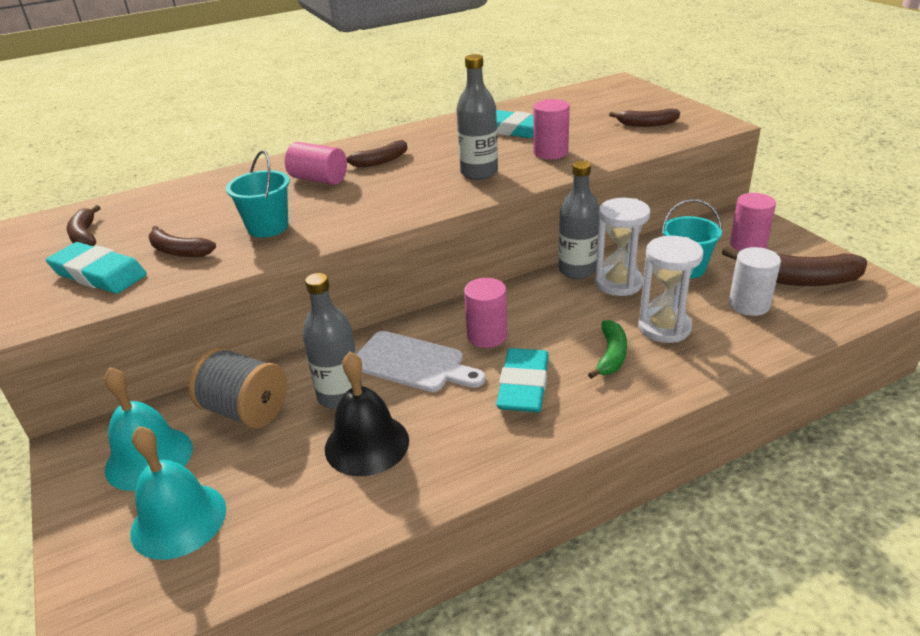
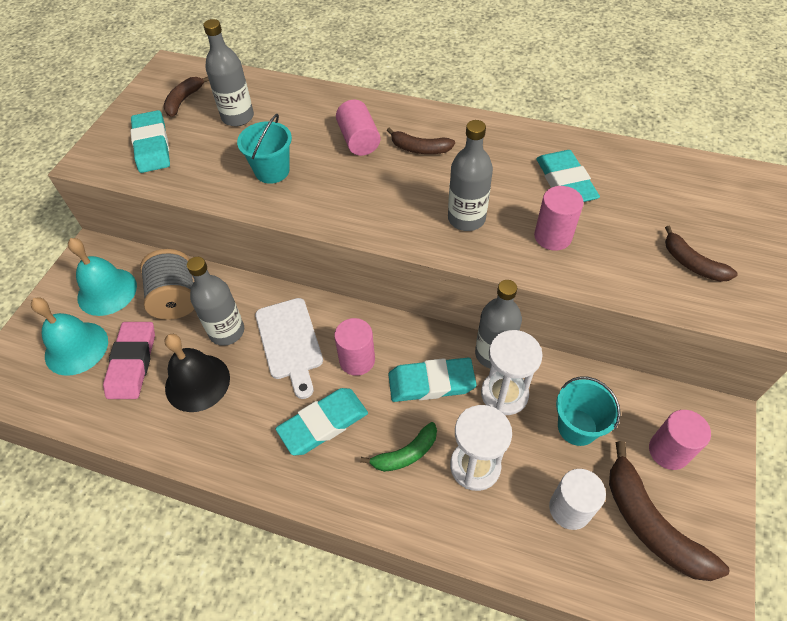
camera: 45 degrees right, 20 degrees up
(171, 218) = (237, 117): none -> grey bottle
(178, 251) = (206, 156): brown banana -> none
(270, 482) = (132, 362): none -> pink eraser
(562, 310) = (431, 382): none -> turquoise eraser

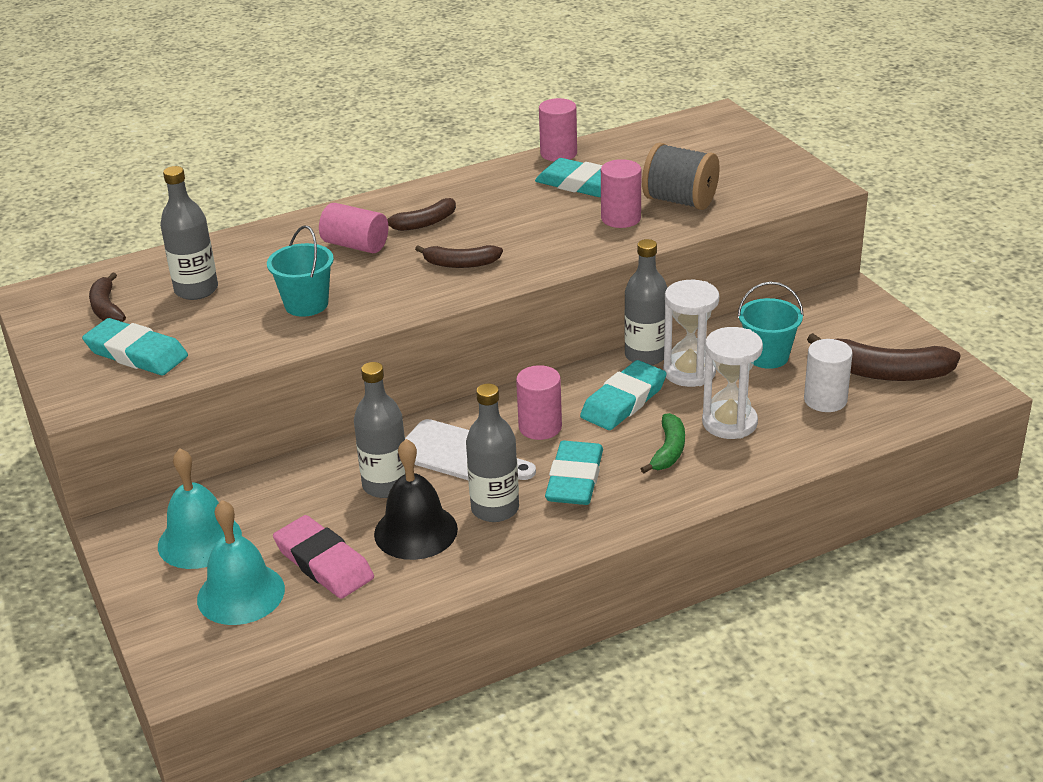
camera: 45 degrees left, 20 degrees down
(176, 298) = (290, 498): grey spool -> grey spool (680, 201)
(466, 218) = (537, 243): grey bottle -> grey bottle (495, 509)
(668, 451) = (843, 330): pink cylinder -> pink cylinder (558, 153)
(692, 263) = (738, 182): brown banana -> brown banana (460, 264)

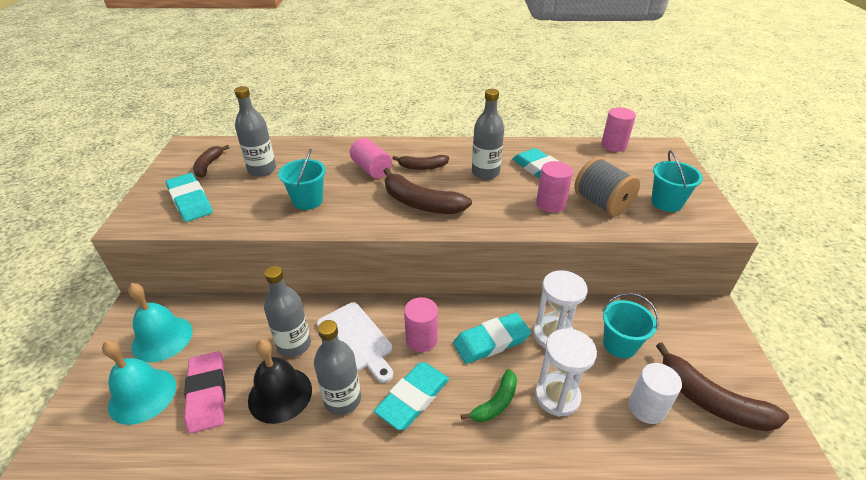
camera: 25 degrees right, 5 degrees up
(460, 264) = (421, 203): brown banana -> brown banana, size x1.68
(558, 153) = (541, 144): pink cylinder -> pink cylinder (613, 145)
(646, 355) = (530, 308): grey bottle -> grey bottle (485, 172)
(752, 179) = (666, 203): none -> turquoise bucket

